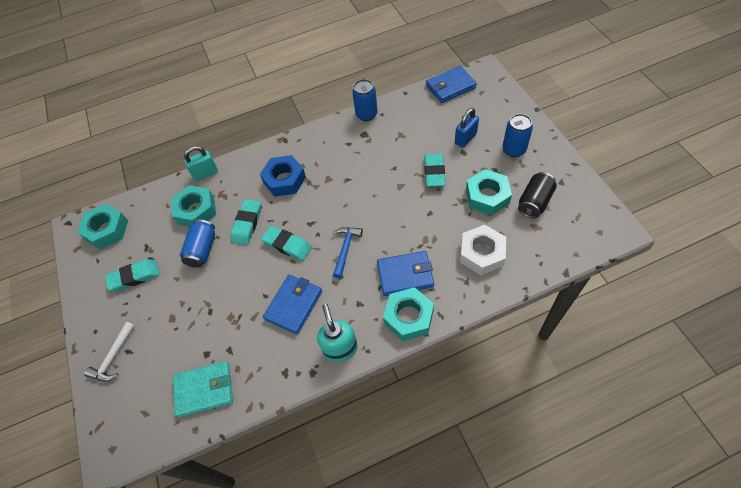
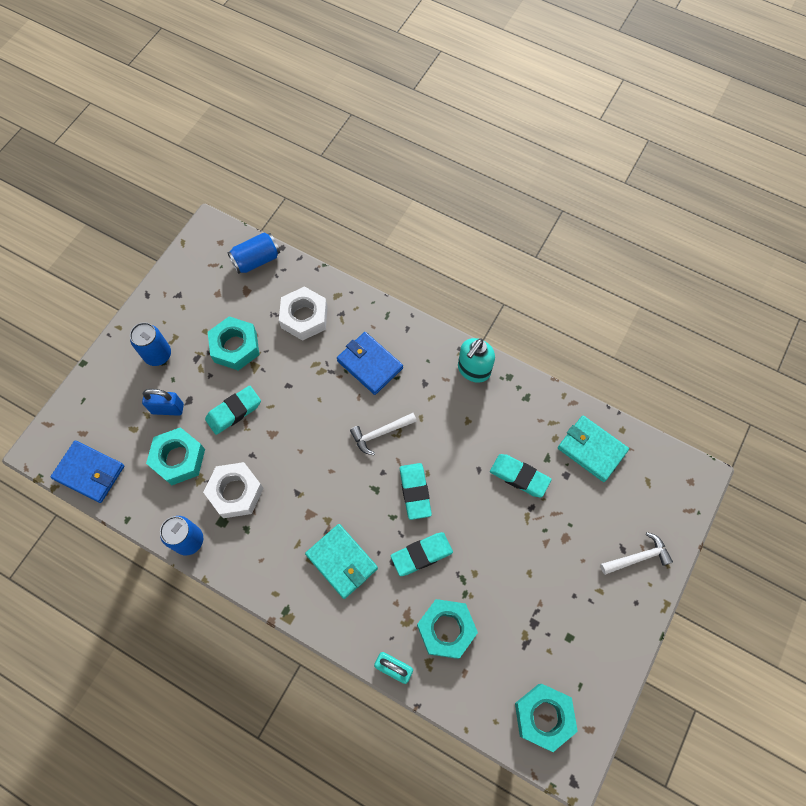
camera: 135 degrees left, 10 degrees up
(134, 277) = (562, 620): turquoise eraser -> turquoise eraser (519, 476)
(202, 250) = (482, 575): blue can -> blue can (256, 260)
(284, 180) = (341, 561): blue nut -> turquoise wallet
(294, 305) = (467, 436): blue wallet -> none
(345, 249) = (380, 433): blue hammer -> white hammer
(376, 148) = (235, 492): none -> white nut
(408, 317) = (407, 337): turquoise nut -> turquoise nut (178, 459)
(534, 202) = (217, 305): black can -> none

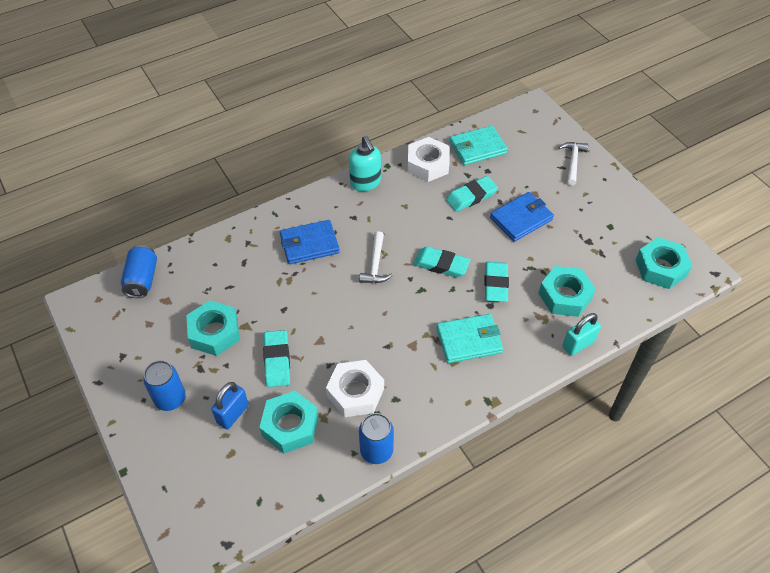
camera: 60 degrees left, 15 degrees down
(89, 472) = (247, 513): blue wallet -> blue wallet (521, 219)
(304, 317) = (229, 269): white nut -> white nut (427, 164)

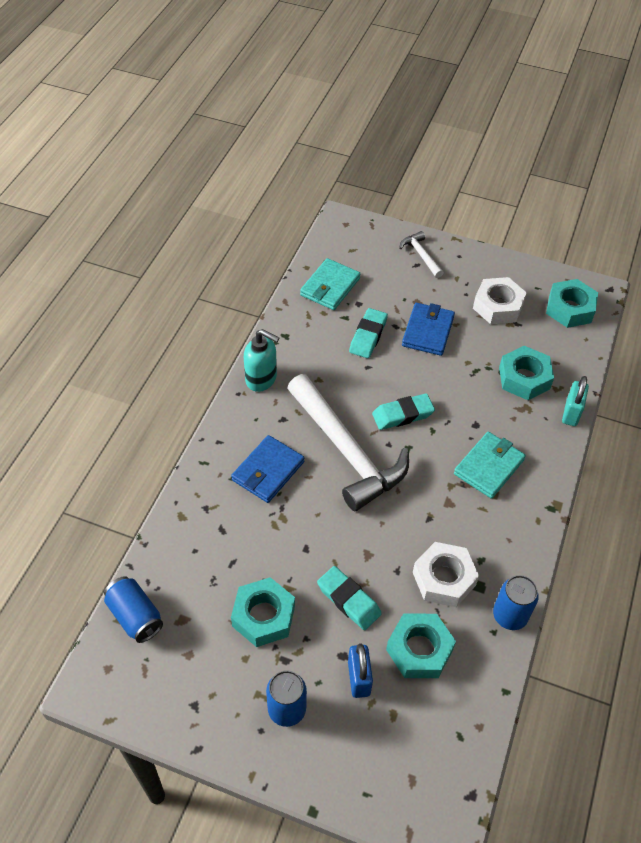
camera: 40 degrees left, 0 degrees up
(375, 264) = (347, 451): white hammer -> white hammer, size x2.27
(427, 164) = (301, 328): white nut -> white nut (498, 306)
(496, 284) = (463, 403): turquoise eraser -> none

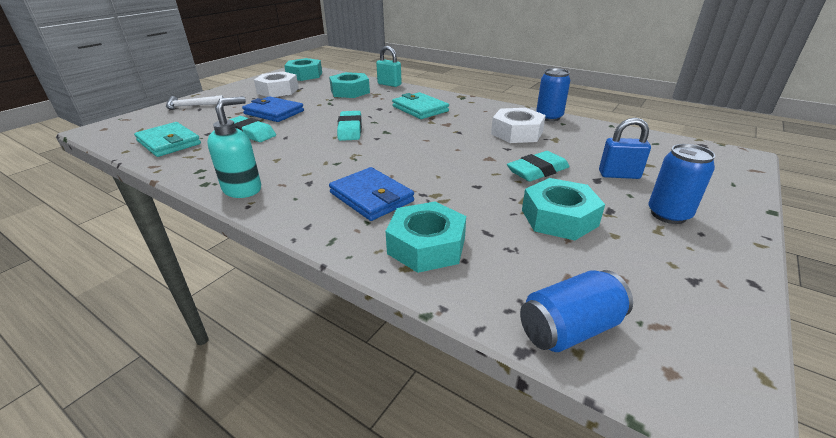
camera: 75 degrees left, 20 degrees down
(347, 451) = (372, 155): white hammer -> none
(419, 650) = (583, 148): turquoise nut -> turquoise nut (426, 245)

